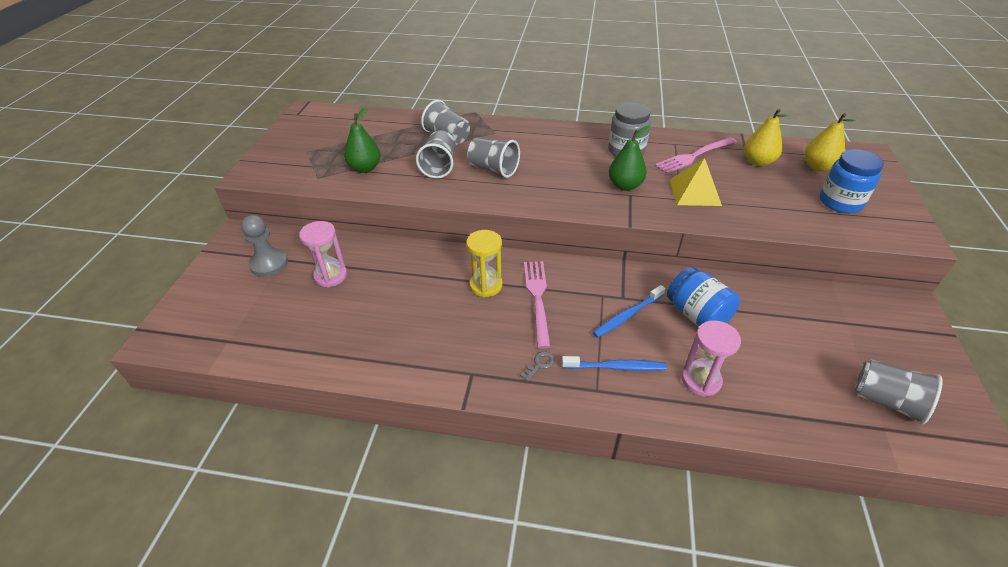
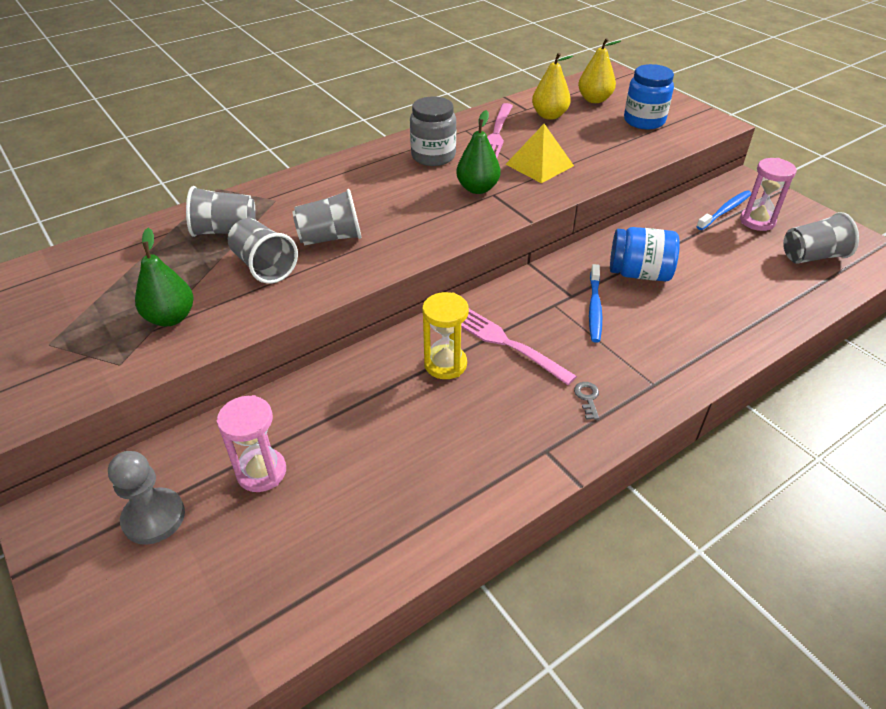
camera: 45 degrees left, 0 degrees up
(616, 367) = (642, 355): blue toothbrush -> blue toothbrush (725, 210)
(701, 380) = (705, 322): pink hourglass -> pink hourglass (757, 221)

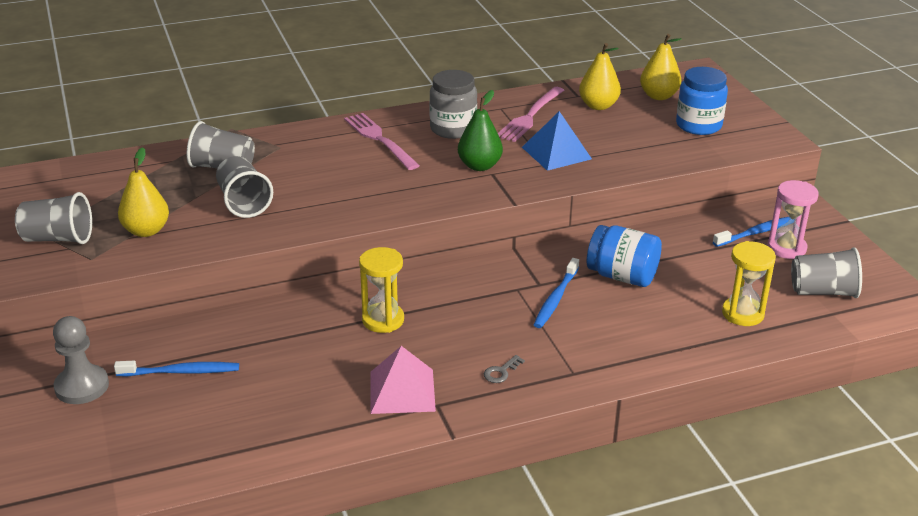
camera: 15 degrees right, 10 degrees down
(171, 318) = (146, 231): green pear -> yellow pear
(261, 472) = (181, 372): pink hourglass -> blue toothbrush
(330, 238) = (314, 188): grey cup -> grey cup (58, 238)
(503, 442) = (402, 391): none -> pink pyramid
(507, 344) = (451, 314): pink fork -> pink fork (379, 140)
(539, 165) = (556, 153): yellow pyramid -> blue pyramid
(587, 398) = (501, 372): grey key -> grey key turned 150 degrees counterclockwise
(762, 291) = (742, 314): none -> yellow hourglass

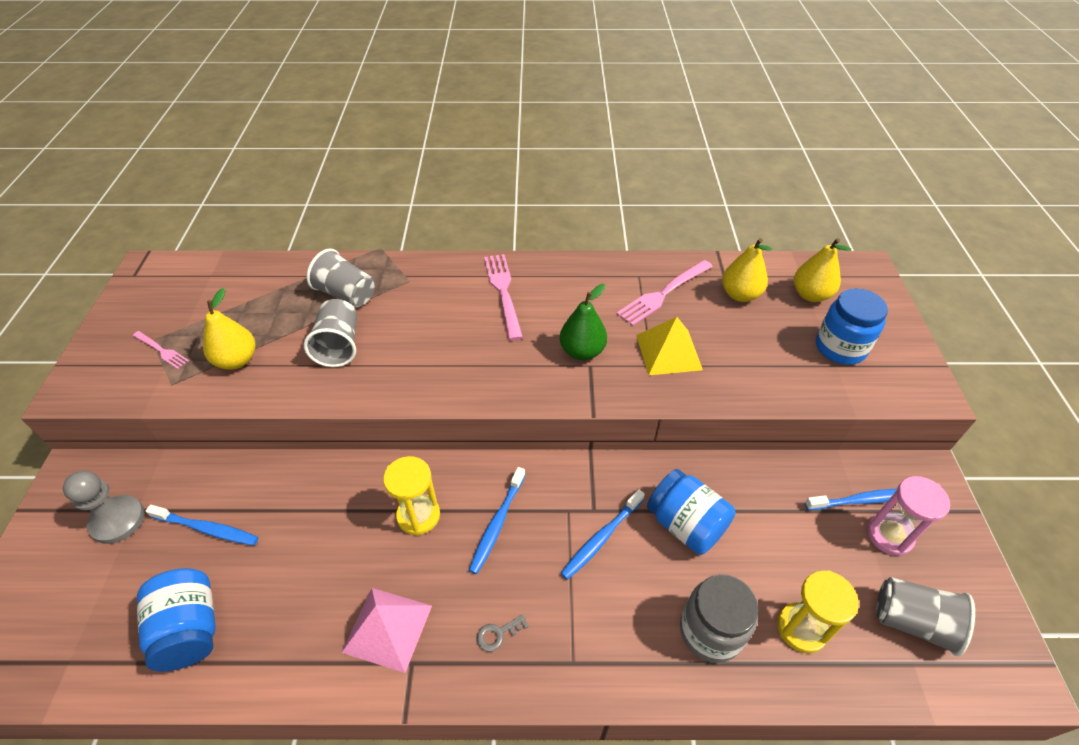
camera: 20 degrees right, 15 degrees up
(58, 238) = (161, 350): grey cup -> pink fork
(217, 433) = (190, 629): none -> blue jar
(453, 129) = (579, 294): grey jar -> grey jar (710, 631)
(459, 310) = (497, 524): none -> blue toothbrush
(556, 153) = (668, 352): blue pyramid -> yellow pyramid

